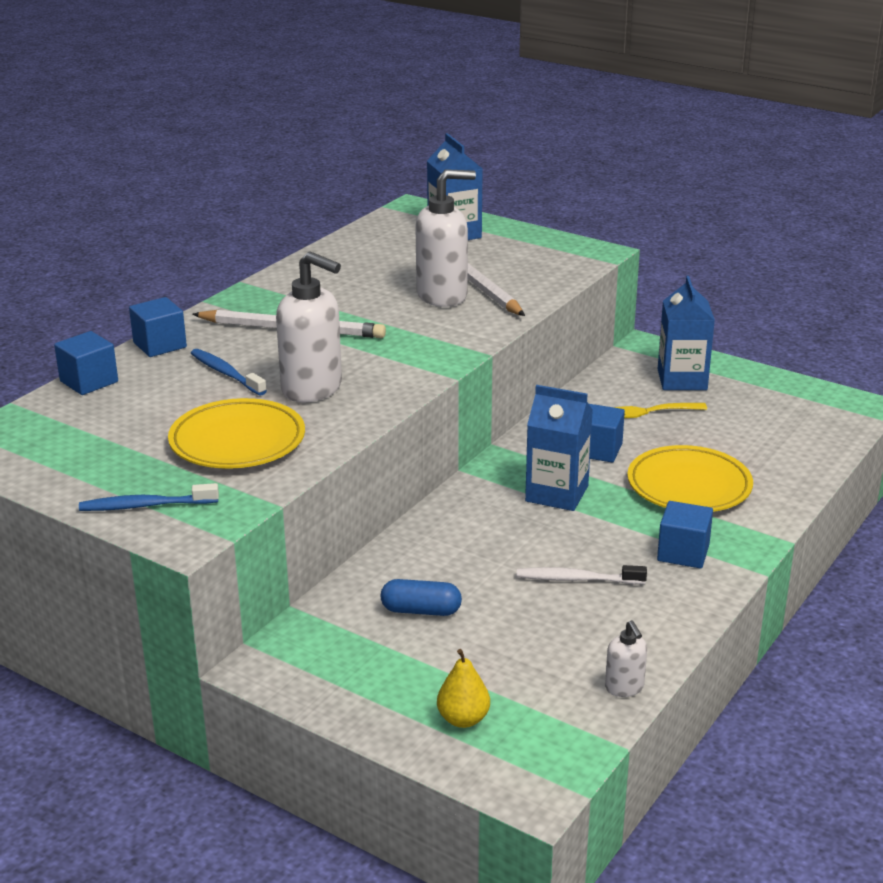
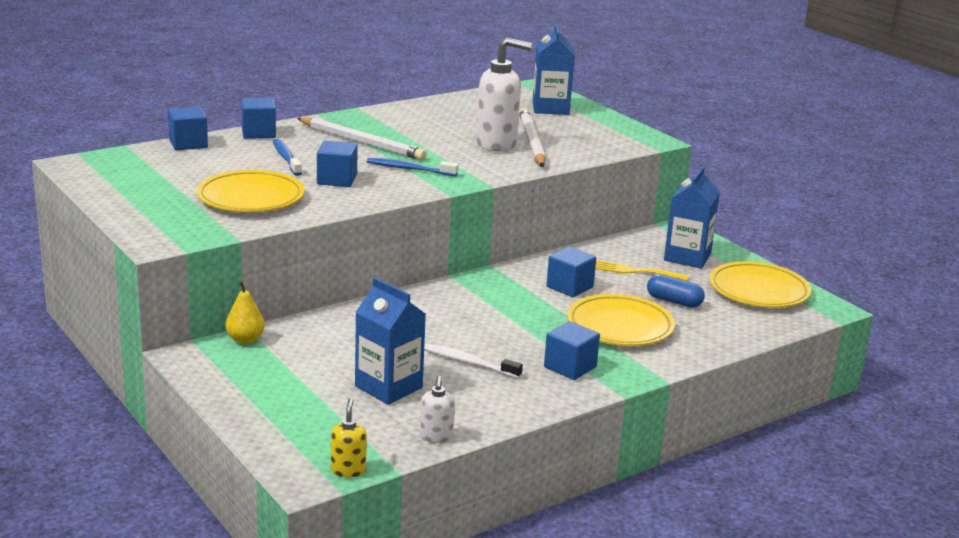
camera: 20 degrees right, 5 degrees down
(146, 506) = (150, 220): blue toothbrush -> blue toothbrush (410, 169)
(312, 389) = (337, 180): white soap dispenser -> blue cube
(421, 610) = (332, 352): blue capsule -> blue capsule (674, 301)
(463, 719) = (298, 423): yellow pear -> yellow pear (245, 339)
(557, 493) = (508, 306): blue carton -> blue carton (388, 387)
(570, 764) = (348, 470): none -> yellow soap dispenser
(782, 403) = (758, 291): none -> yellow plate

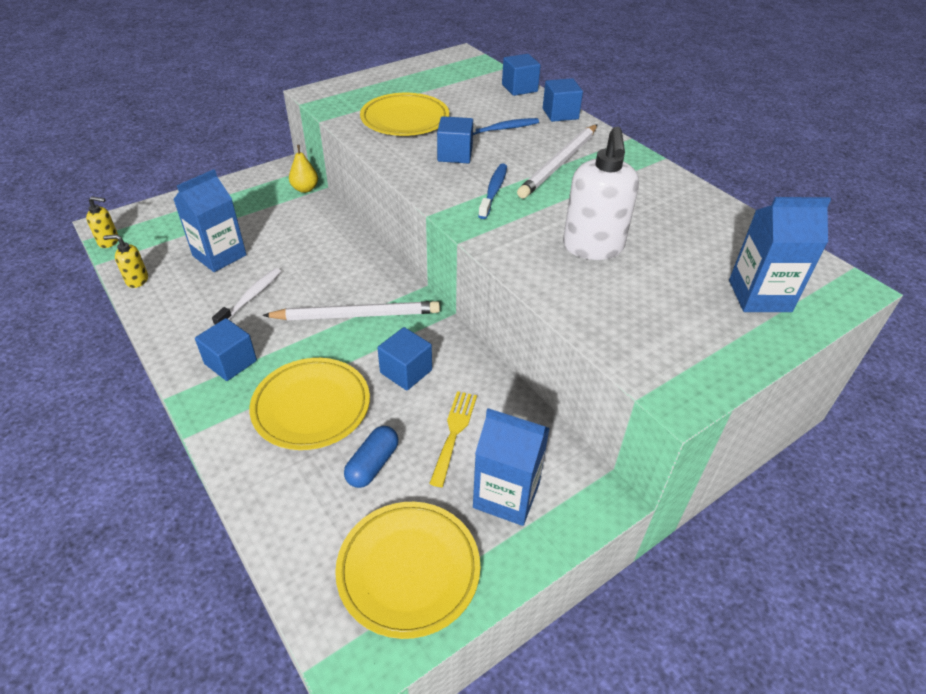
camera: 90 degrees right, 20 degrees up
(436, 437) = (137, 280): white soap dispenser -> yellow soap dispenser
(531, 142) = (614, 274): white pencil -> white pencil (356, 315)

